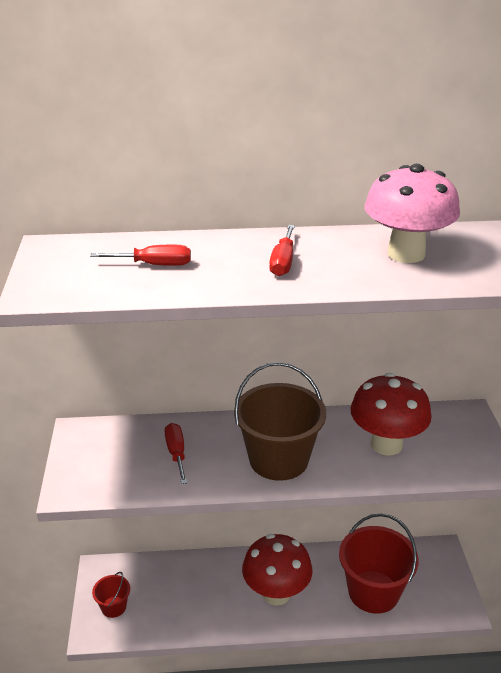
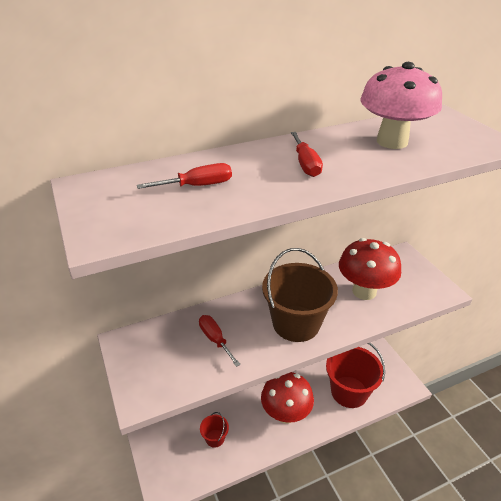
camera: 20 degrees left, 5 degrees up
(113, 607) = (170, 464): red bucket -> red bucket (215, 438)

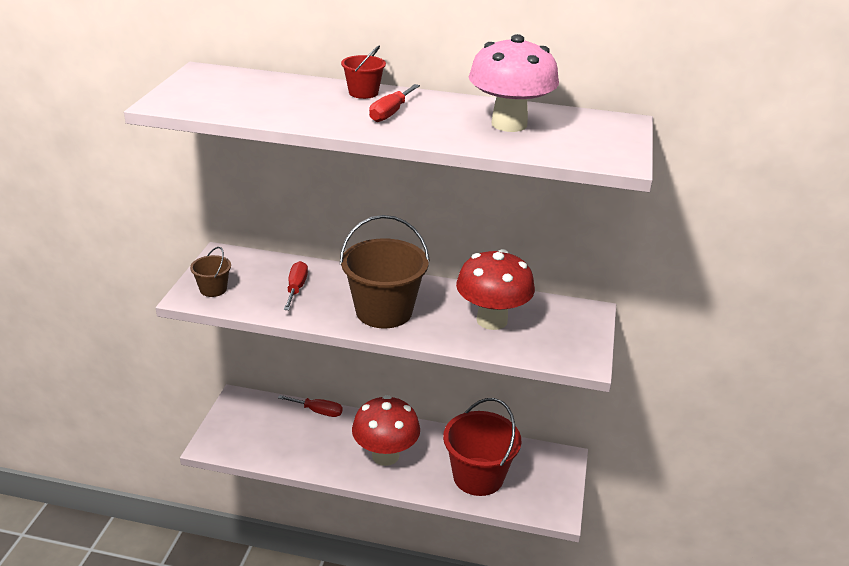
camera: 35 degrees right, 5 degrees down
(151, 379) = (213, 289): none -> brown bucket
(198, 186) = (278, 98): red screwdriver -> red screwdriver (318, 411)
(215, 438) = (295, 435): red bucket -> red bucket (363, 93)

